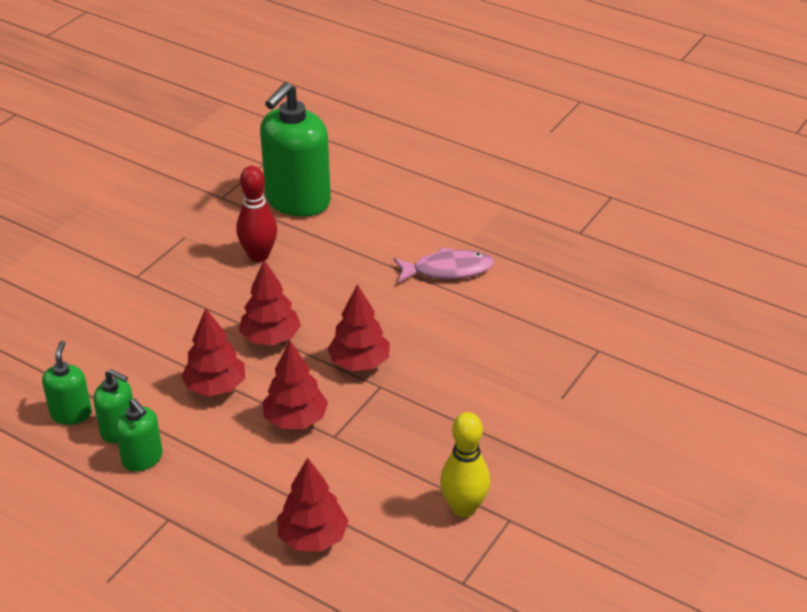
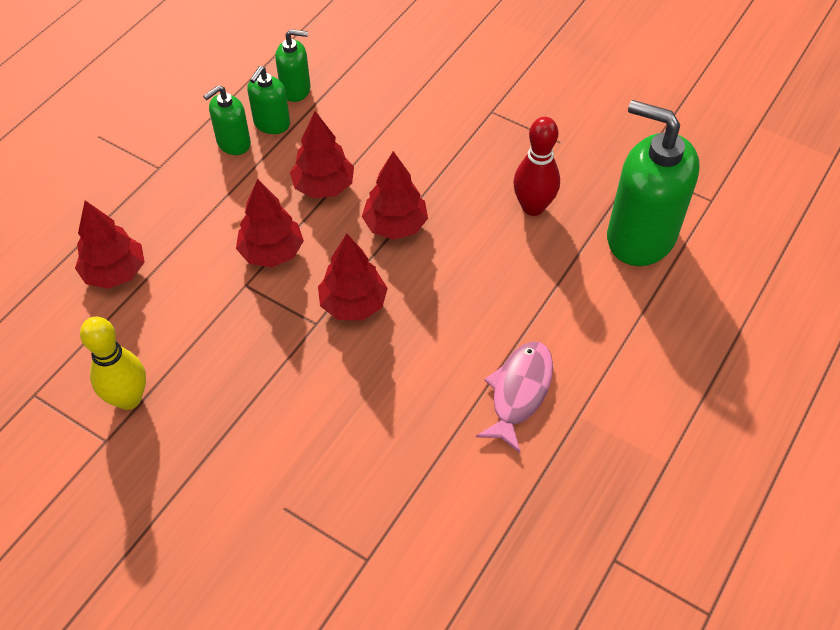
camera: 90 degrees right, 15 degrees up
(447, 270) = (519, 392): pink fish -> pink fish turned 150 degrees counterclockwise

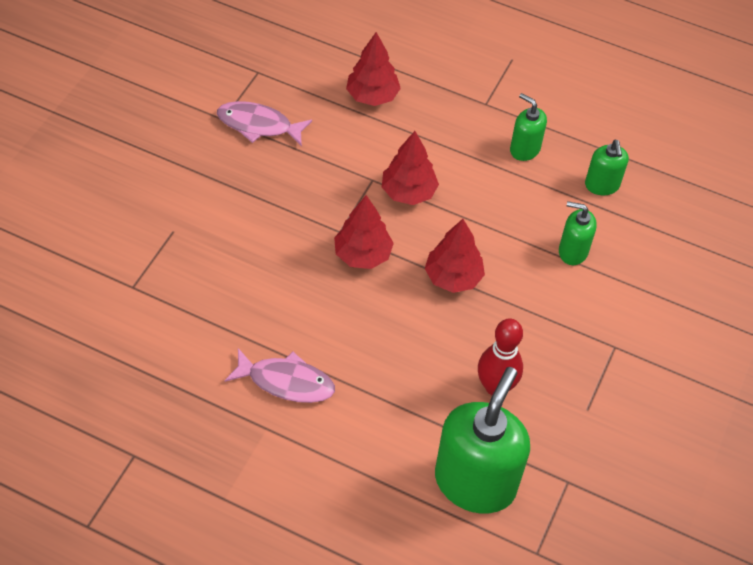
camera: 80 degrees right, 0 degrees up
(128, 398) = (259, 125): yellow bowling pin -> pink fish
(271, 124) = (554, 173): green soap dispenser -> green soap dispenser (572, 251)
(324, 186) = (488, 220): red tree -> none

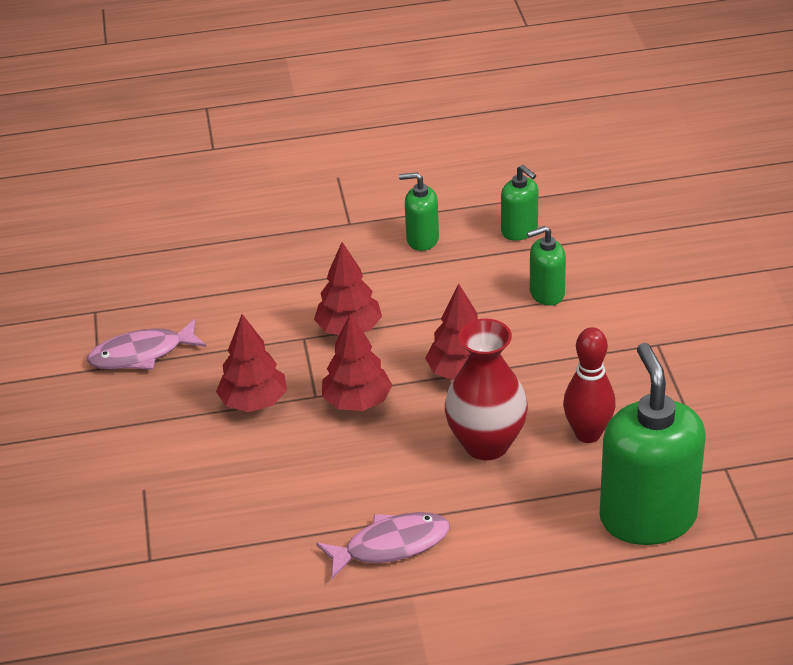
camera: 30 degrees left, 15 degrees down
(372, 96) = (233, 272): red tree -> red tree (254, 402)
(418, 347) = (486, 444): none -> red vase

